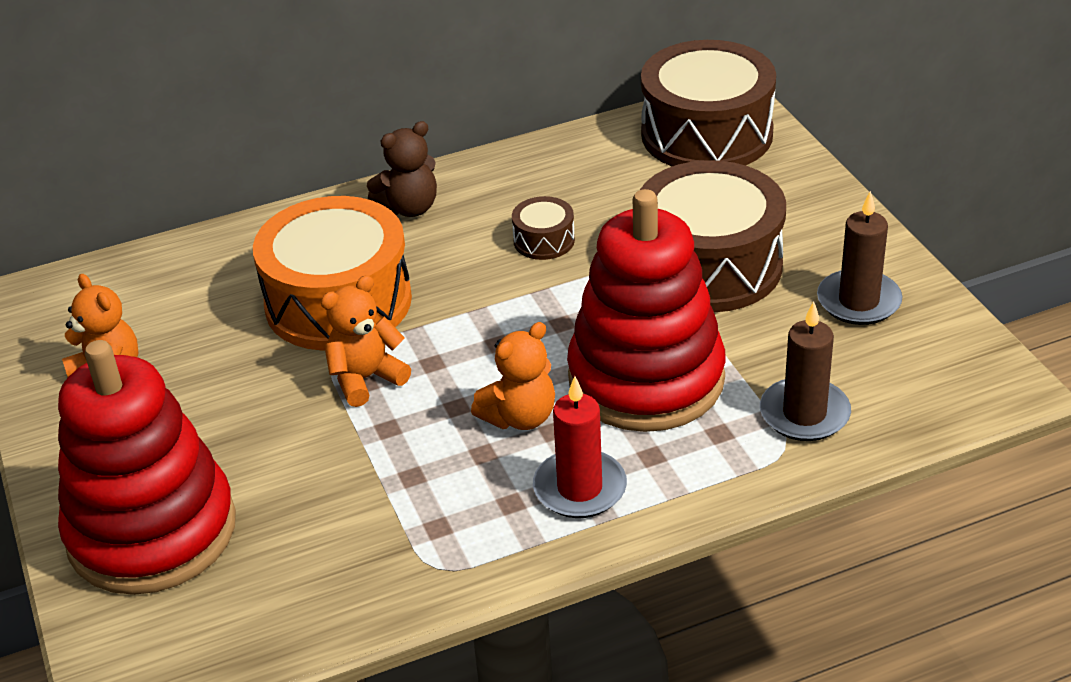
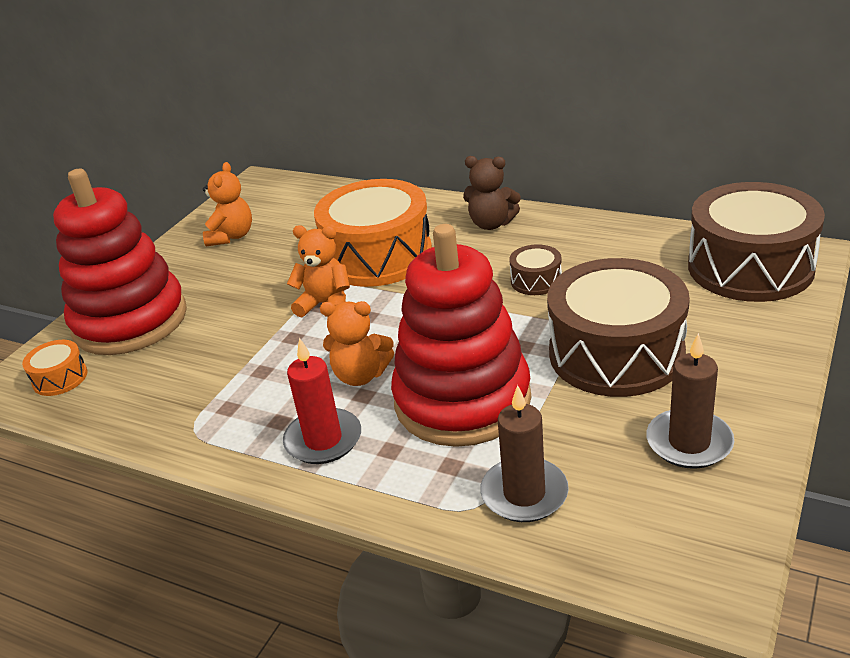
camera: 50 degrees right, 5 degrees down
(178, 634) = (60, 378): none -> orange drum

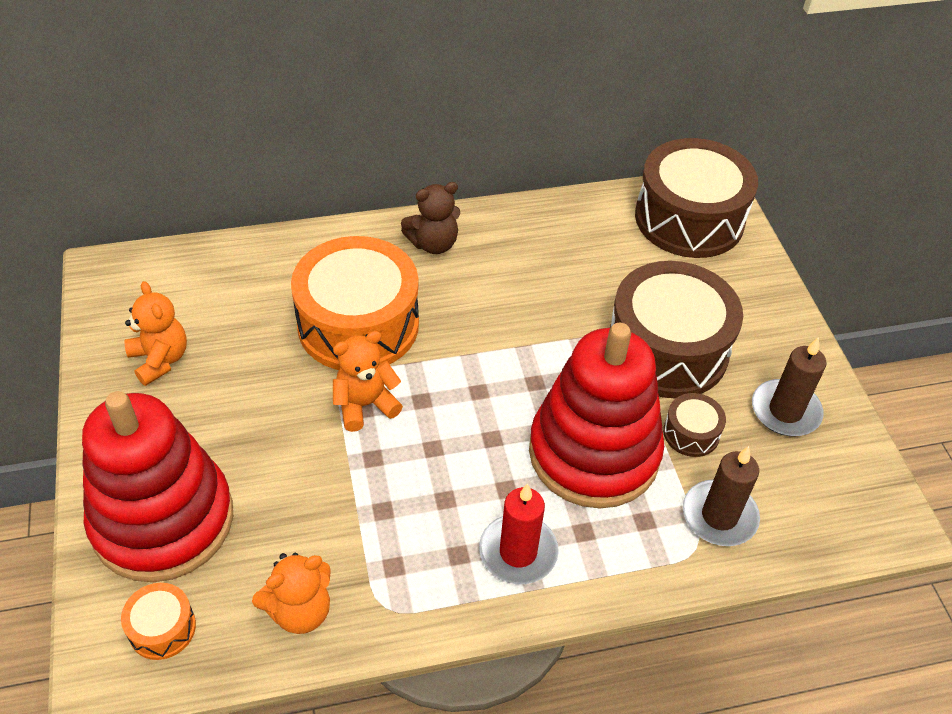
camera: 45 degrees left, 15 degrees up
(361, 375) = (482, 469): orange teddy bear -> orange teddy bear (300, 611)
(536, 280) = (536, 297): brown drum -> brown drum (691, 433)

